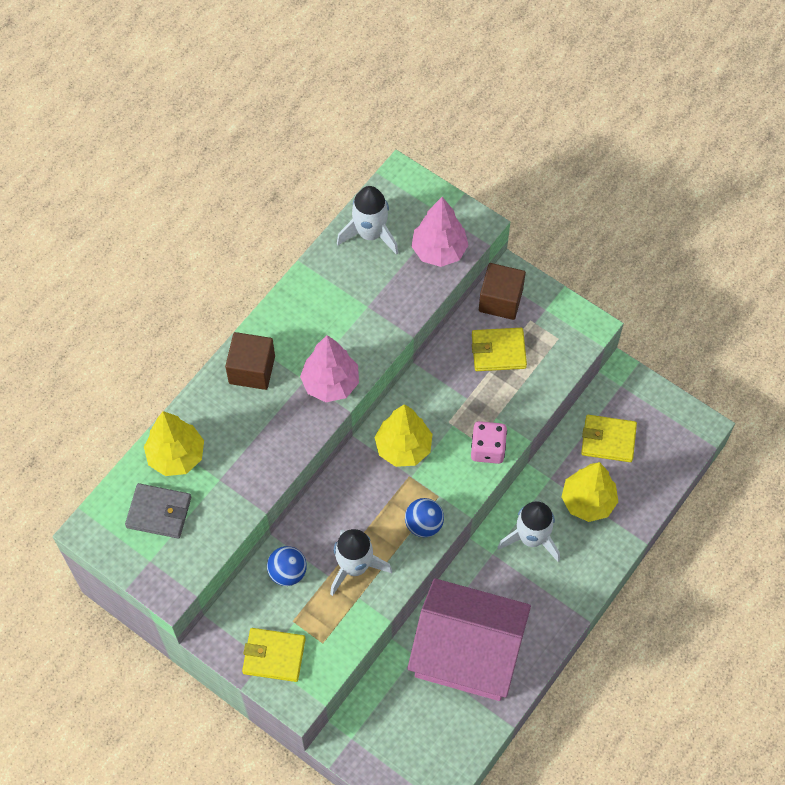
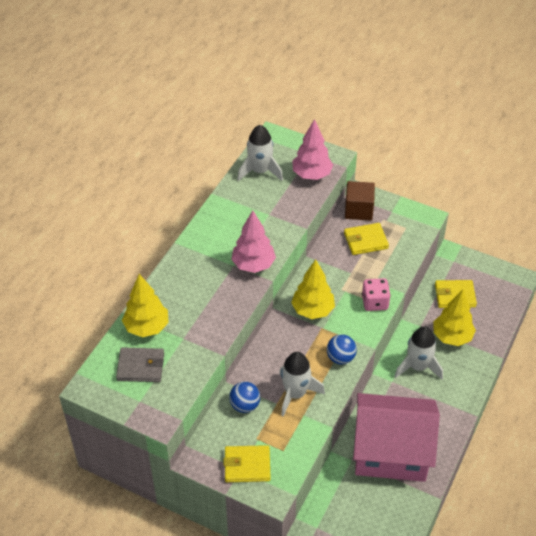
camera: 10 degrees left, 15 degrees down
(252, 369) = (193, 264): brown cube -> none

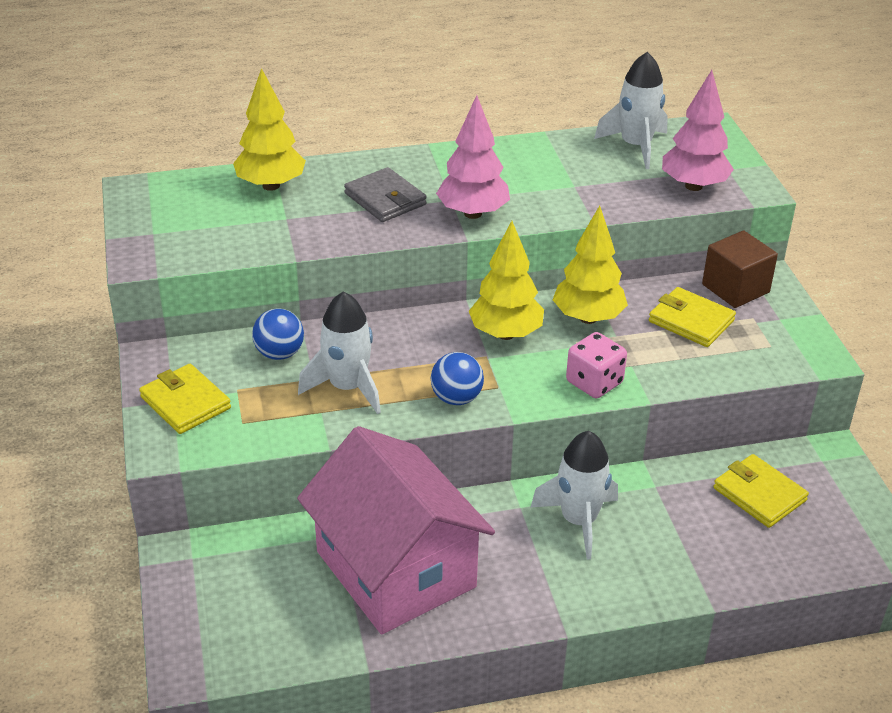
camera: 50 degrees right, 10 degrees down
(140, 366) = (205, 209): grey wallet -> grey wallet (385, 199)
(452, 337) = (679, 530): yellow tree -> yellow tree (588, 318)

